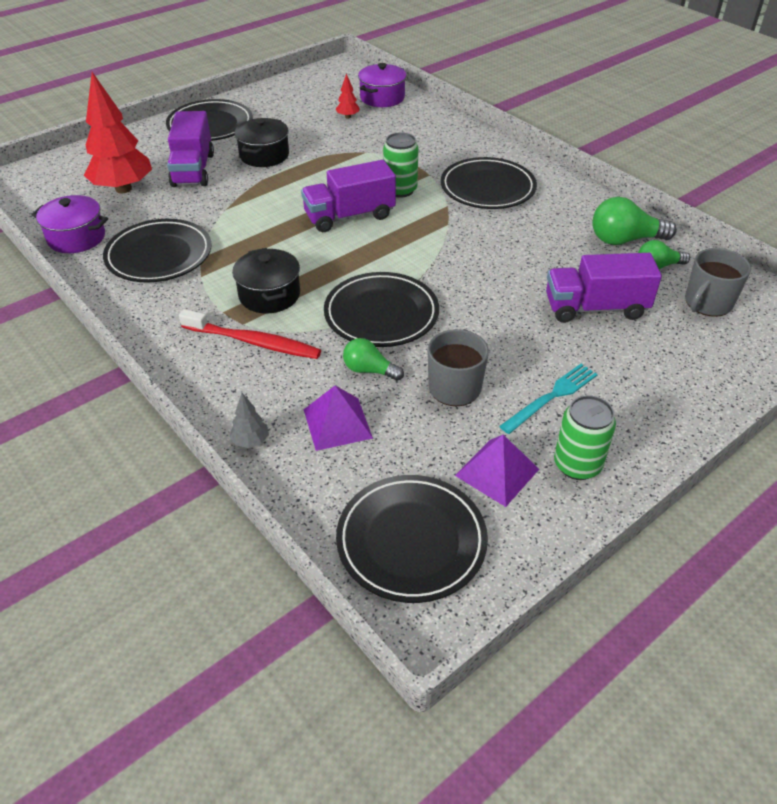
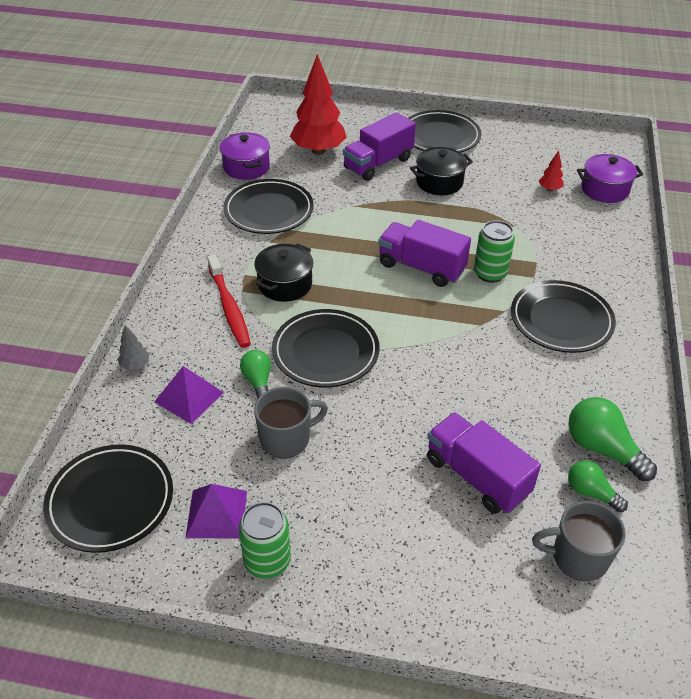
camera: 50 degrees right, 0 degrees up
(551, 397) = (331, 504): turquoise fork -> none

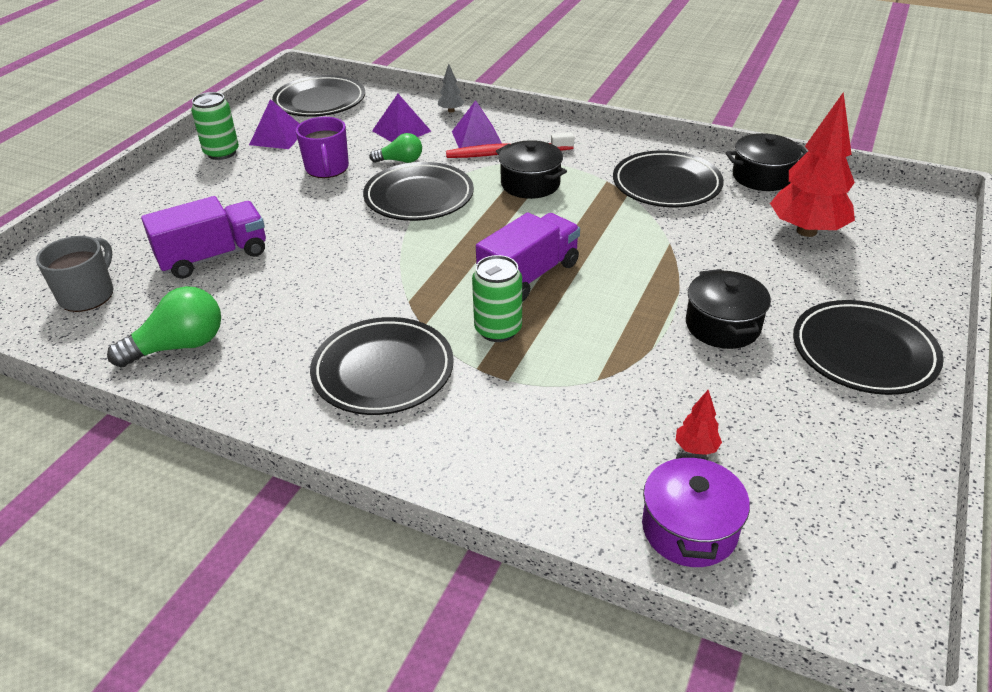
camera: 105 degrees right, 5 degrees down
(200, 333) = (477, 138): none -> purple pyramid
(246, 167) = (762, 177): purple pot -> black pot
(286, 439) = (327, 169): grey mug -> purple mug
(378, 164) = (774, 277): purple truck -> none
(590, 492) = (139, 322): green light bulb -> none

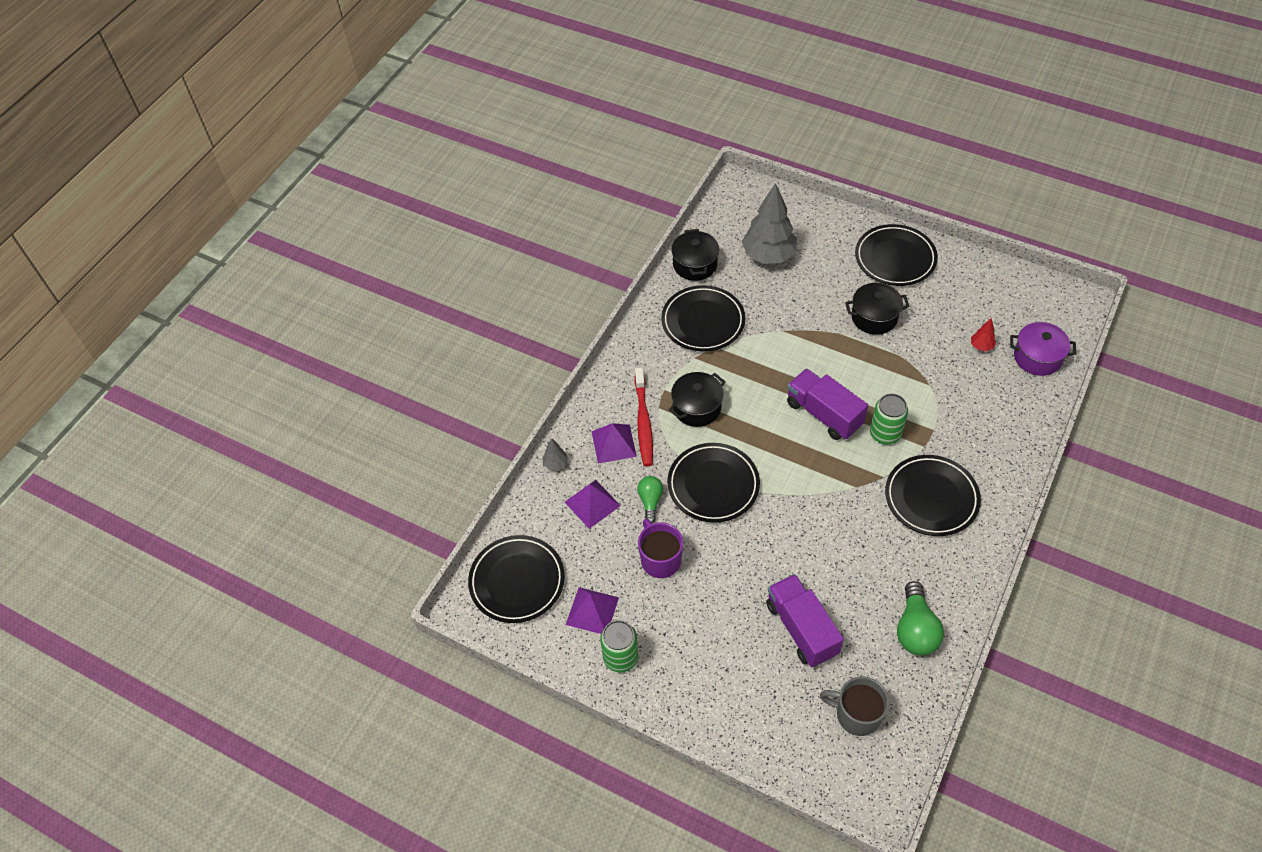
camera: 85 degrees left, 15 degrees up
(179, 346) = (915, 629): green light bulb -> green light bulb turned 150 degrees counterclockwise
(327, 169) = (660, 559): purple mug -> purple mug turned 105 degrees counterclockwise
(806, 231) = (768, 255): red tree -> grey tree

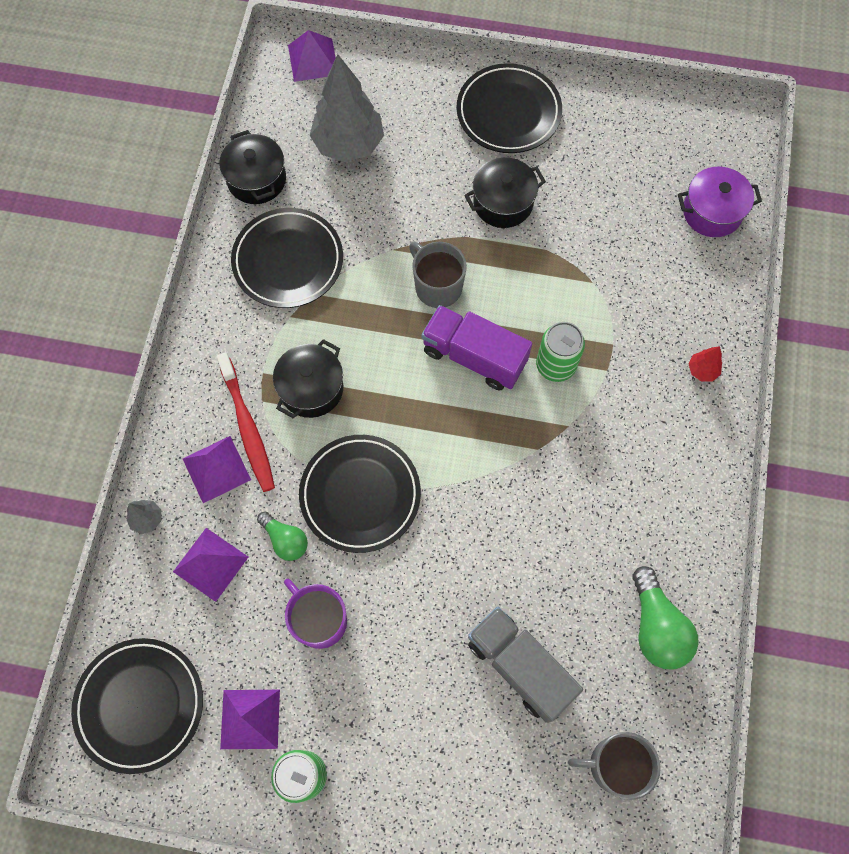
camera: 20 degrees left, 15 degrees up
(650, 501) = (285, 540): green light bulb -> green light bulb turned 150 degrees clockwise
(757, 196) = (313, 60): none -> purple pyramid
(801, 629) = (520, 666): purple truck -> grey truck
(809, 362) = (437, 286): none -> grey mug
(931, 498) = (632, 440): black plate -> none
(981, 346) = (642, 213): red tree -> red tree (702, 370)

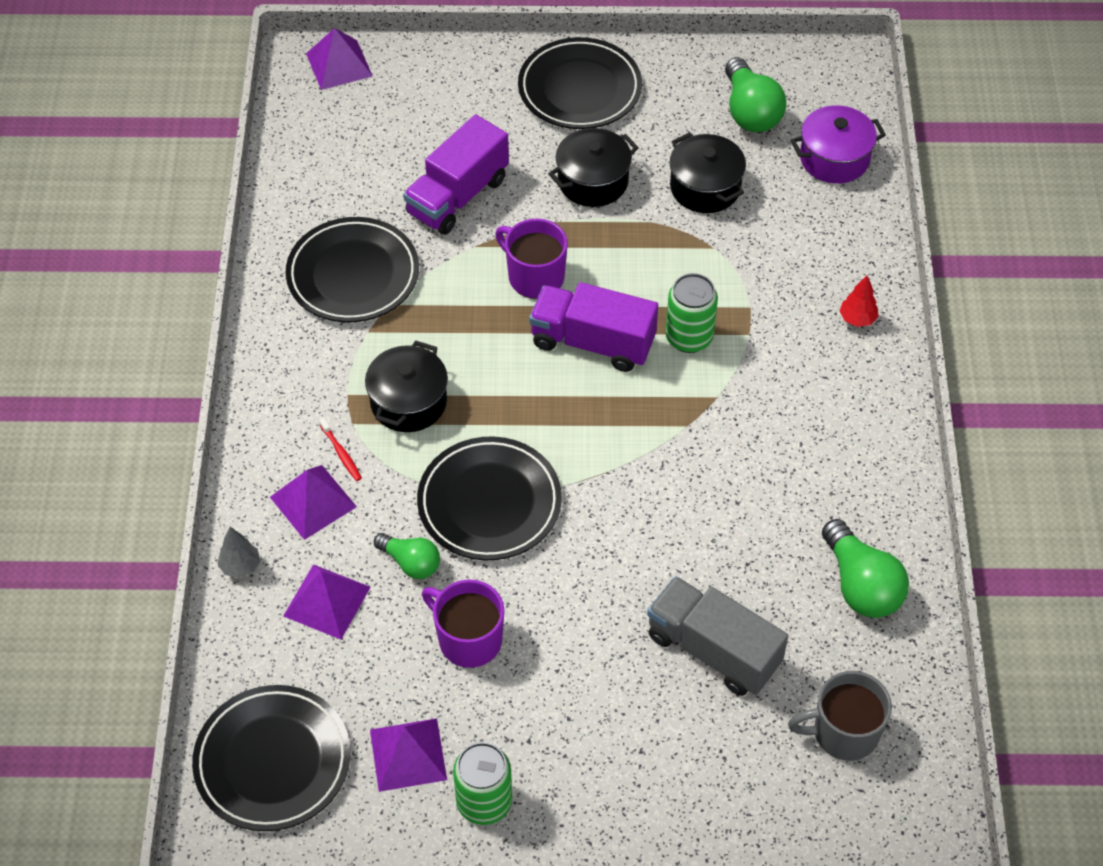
camera: 10 degrees left, 15 degrees down
(247, 427) = (341, 453): red toothbrush -> red toothbrush, size x0.45
(256, 179) = (298, 196): black pot -> black pot (705, 187)
(348, 144) = (399, 146): grey tree -> none
(388, 200) = (457, 196): none -> purple truck
(437, 286) = (534, 276): grey mug -> purple mug
(648, 156) = (750, 112): none -> green light bulb

